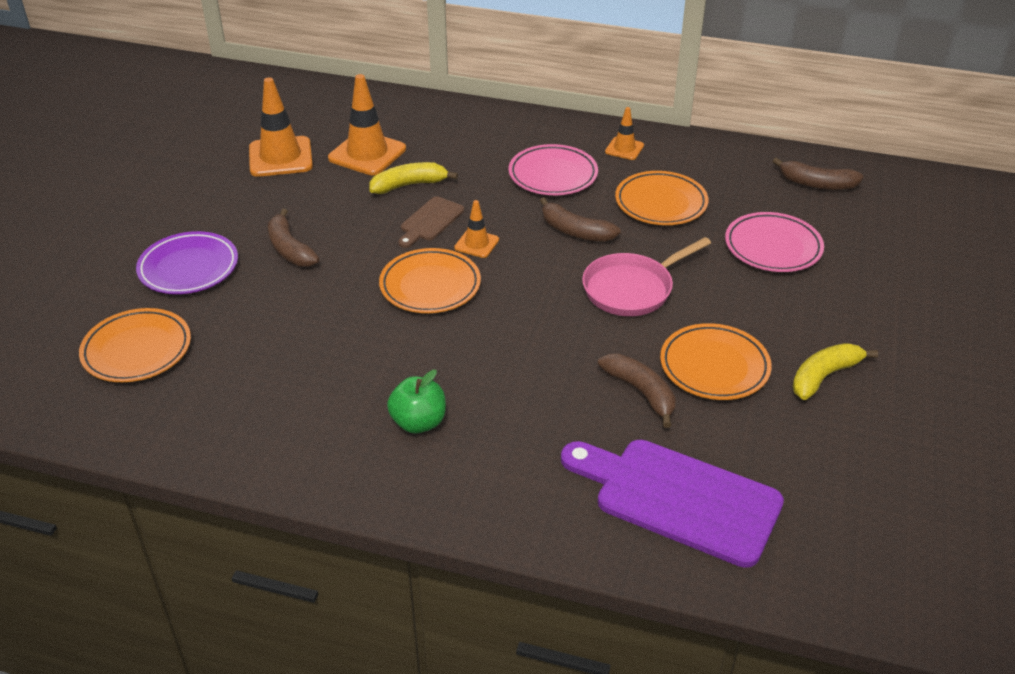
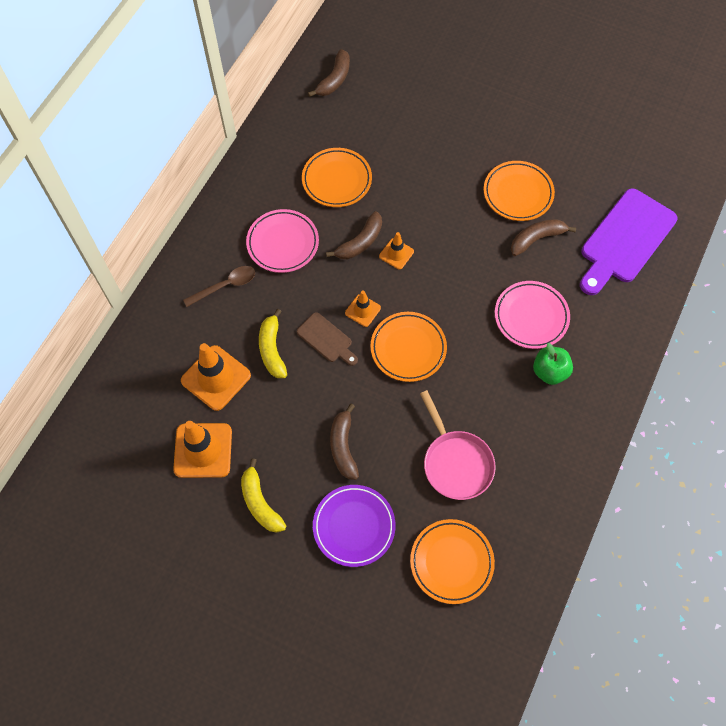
camera: 80 degrees left, 25 degrees up
(290, 249) = (343, 446): brown banana -> brown banana turned 105 degrees clockwise
(483, 145) = (225, 286): none -> brown spoon
(624, 149) = (257, 187): orange traffic cone -> orange traffic cone (396, 254)
(632, 289) = (433, 221): pink pan -> pink pan (456, 463)
(773, 247) = (402, 127): pink plate -> pink plate (531, 317)
(824, 376) = (534, 139): yellow banana -> yellow banana (260, 503)

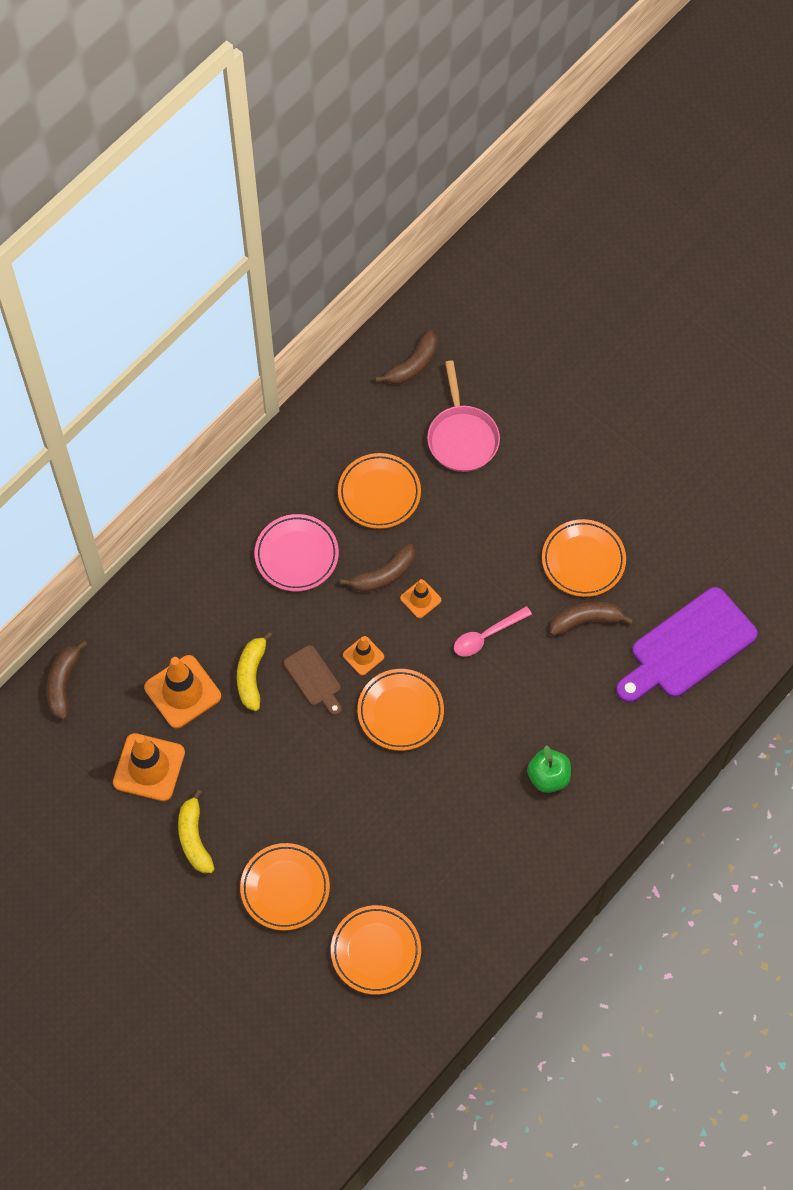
camera: 15 degrees right, 0 degrees up
(225, 286) = (219, 589): brown spoon -> none
(343, 446) = (298, 801): brown banana -> brown banana (63, 683)
(354, 526) = (285, 888): purple plate -> orange plate
(456, 463) = (413, 850): pink pan -> pink pan (462, 437)
(460, 270) = (486, 636): none -> pink spoon
(531, 317) = (549, 710): pink plate -> none

